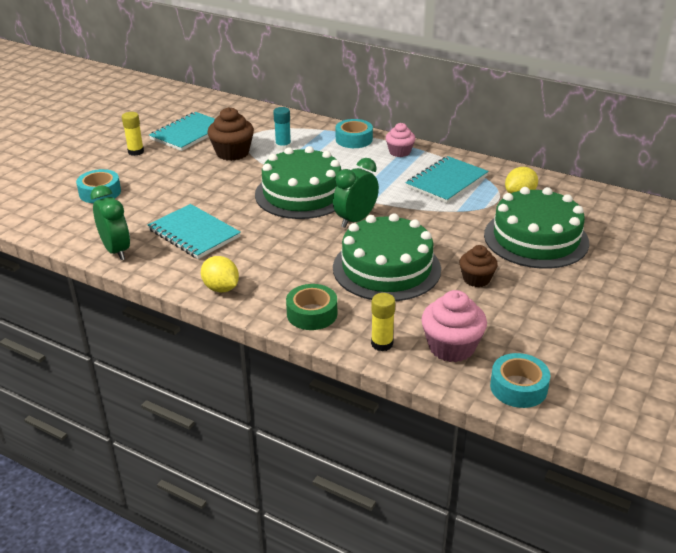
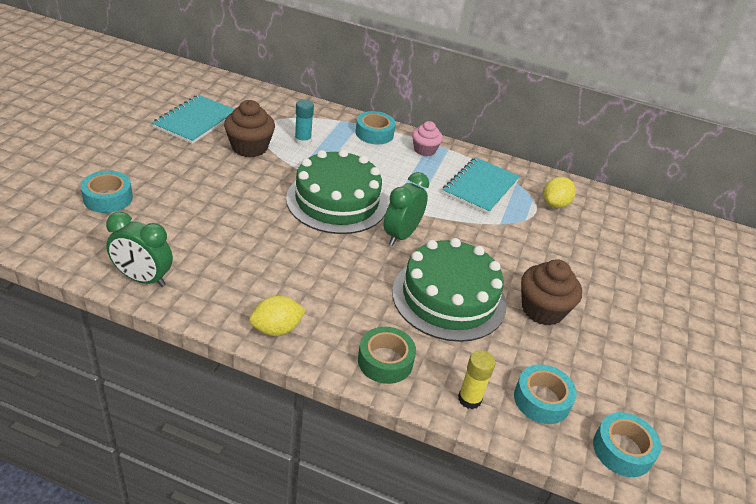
camera: 15 degrees left, 5 degrees up
(116, 250) = (143, 279): green clock -> green clock turned 150 degrees clockwise
(136, 152) = (140, 144): yellow glue stick -> none
(194, 233) = (230, 254): turquoise notebook -> none
(221, 288) = (276, 329): yellow lemon -> yellow lemon turned 60 degrees counterclockwise
(451, 347) = (542, 400): pink cupcake -> turquoise tape
(476, 279) = (542, 310): brown cupcake -> brown cupcake, size x1.54
(536, 238) = (585, 257): green cake -> none

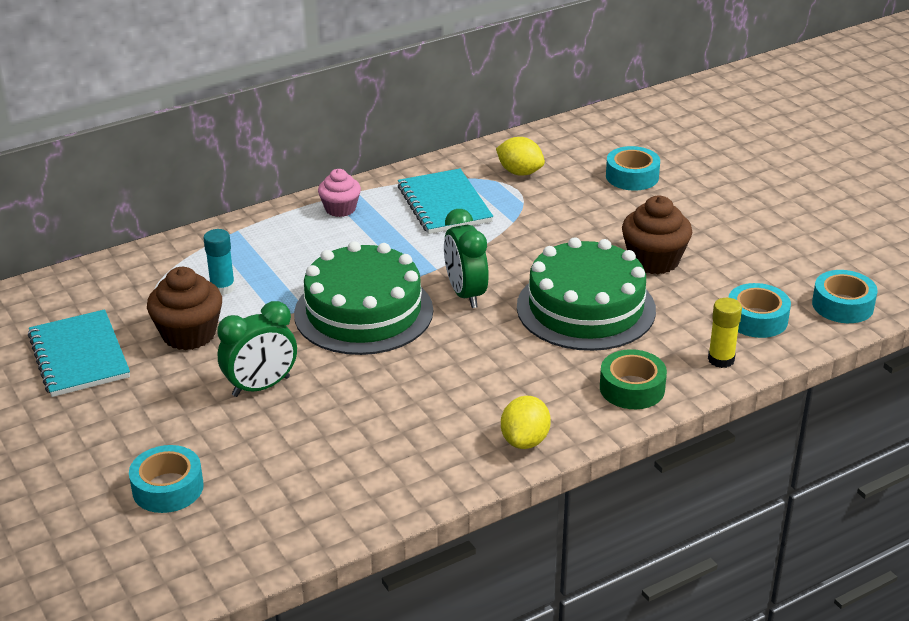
camera: 45 degrees left, 5 degrees down
(143, 279) = (353, 509): green clock -> green clock (261, 387)
(374, 133) = (269, 229): turquoise tape -> turquoise tape (632, 176)
(555, 204) = (520, 172): yellow lemon -> yellow lemon turned 45 degrees counterclockwise

